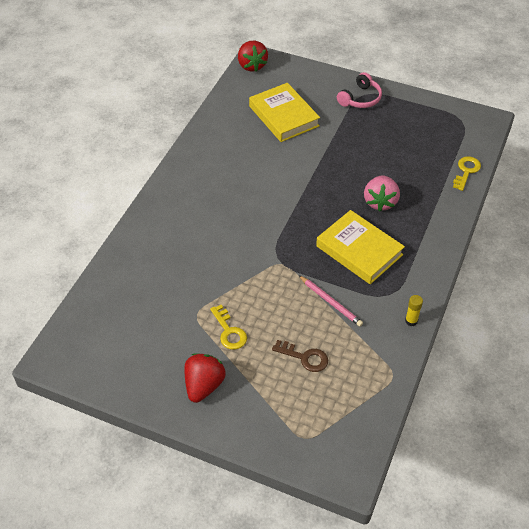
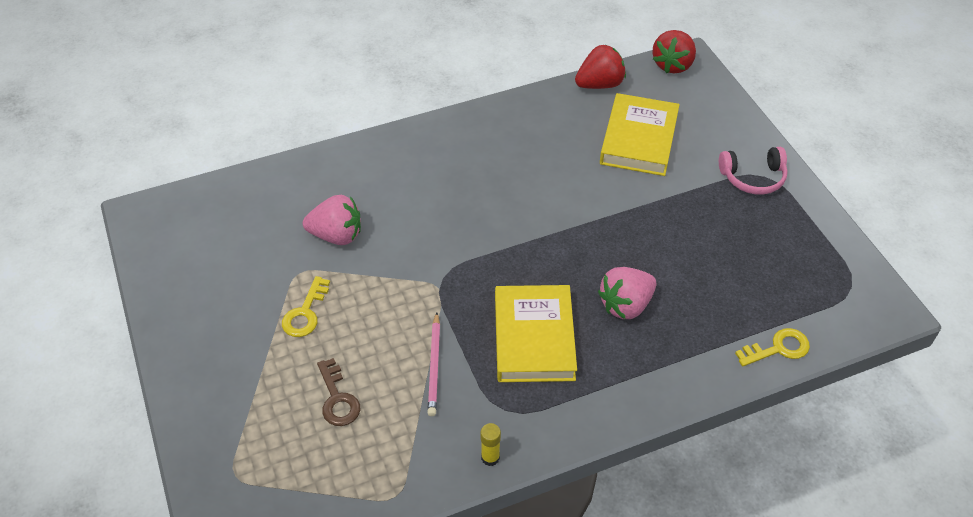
camera: 45 degrees right, 0 degrees up
(190, 279) = (336, 235): none -> pink strawberry
(204, 385) = (219, 344): red strawberry -> red strawberry (599, 84)

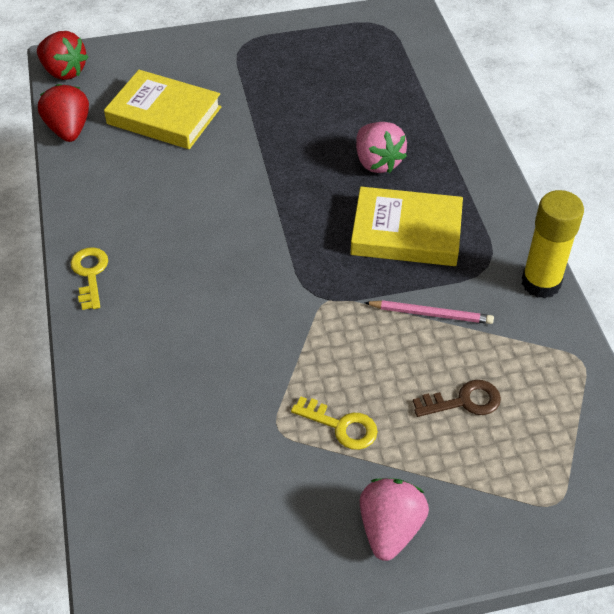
camera: 80 degrees left, 0 degrees up
(336, 235) = (228, 388): pink strawberry -> pink strawberry (390, 529)
(490, 457) = (541, 283): yellow glue stick -> yellow glue stick, size x2.16
(753, 178) = (242, 52): pink headphones -> none
(778, 348) = (440, 79): yellow key -> yellow key (90, 274)

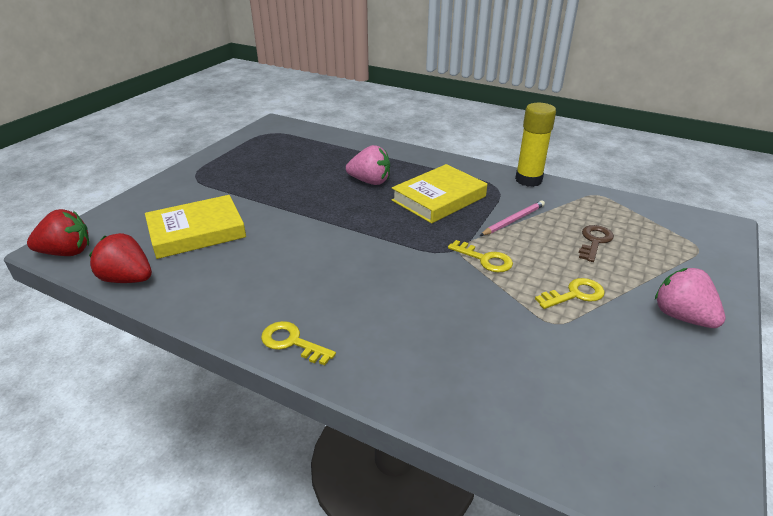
camera: 50 degrees left, 15 degrees down
(330, 329) = (485, 259): none -> yellow key

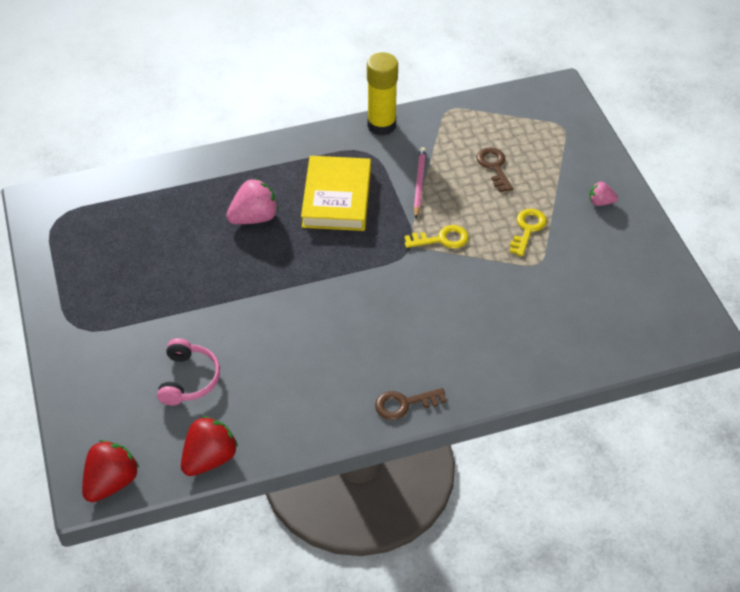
camera: 45 degrees left, 15 degrees up
(128, 279) = (209, 458): red strawberry -> red strawberry turned 150 degrees clockwise
(197, 232) = (189, 379): yellow book -> pink headphones
(292, 342) = (404, 404): yellow key -> brown key
(682, 317) = (600, 202): pink strawberry -> pink strawberry, size x0.55

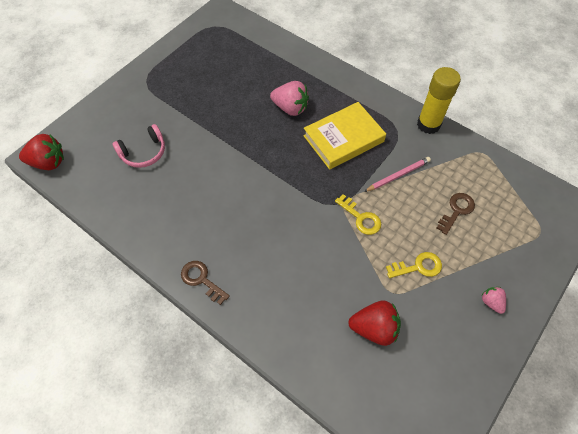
camera: 55 degrees right, 10 degrees up
(209, 458) = (92, 198): red strawberry -> red strawberry (374, 328)

